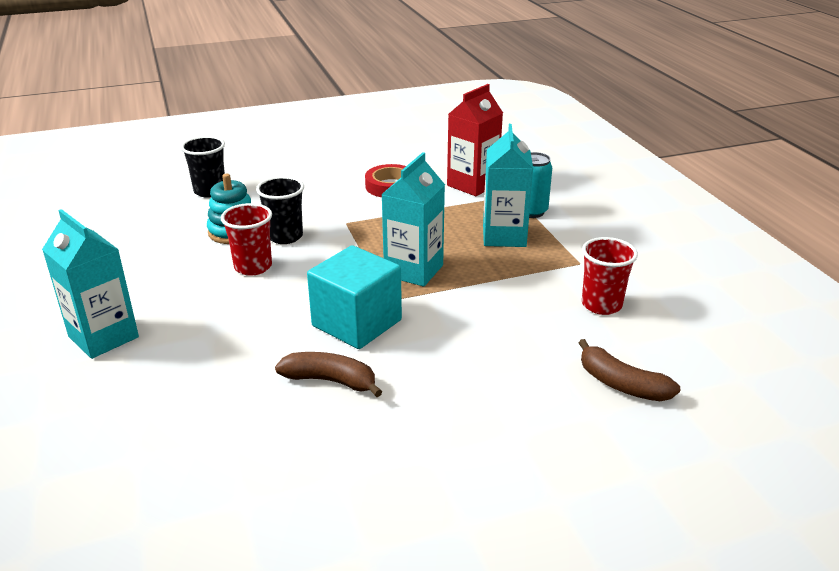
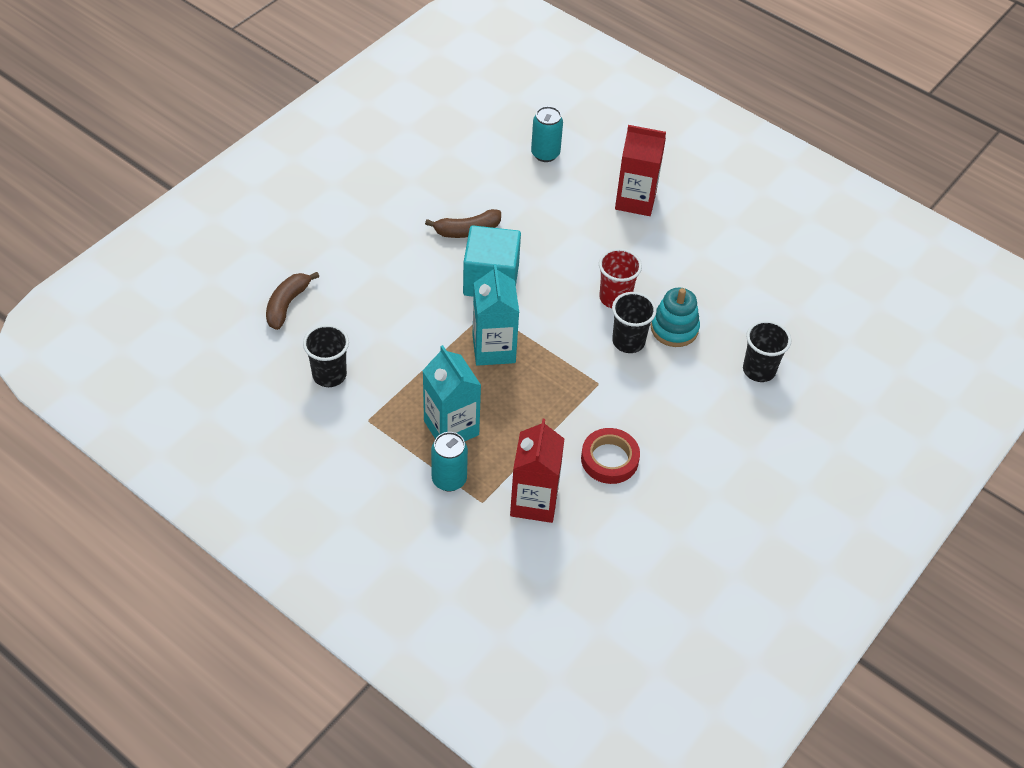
camera: 145 degrees right, 20 degrees up
(103, 337) = (635, 200): turquoise carton -> red carton
(119, 436) = (545, 154): none -> turquoise can
(601, 305) = (329, 375): red cup -> black cup
(621, 384) = (287, 304): brown banana -> brown banana turned 75 degrees counterclockwise

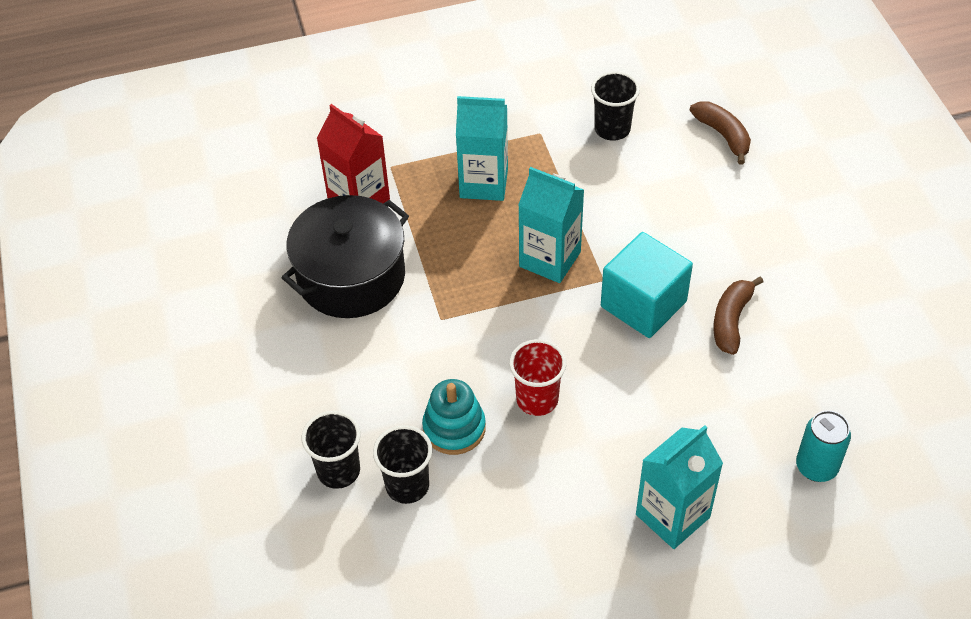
camera: 130 degrees right, 0 degrees up
(449, 479) = (431, 156): turquoise can -> none
(609, 459) = (351, 276): red tape -> black pot
(628, 341) = (470, 375): black cup -> black cup (407, 485)
(635, 200) = (672, 516): red carton -> turquoise carton

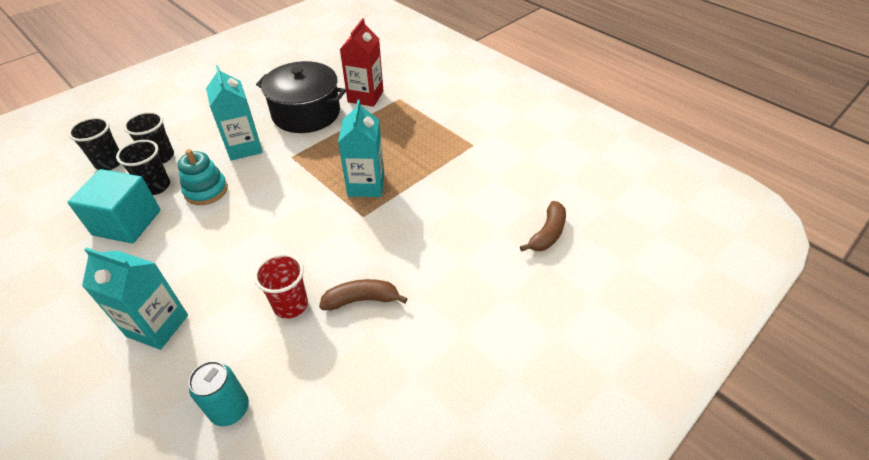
camera: 60 degrees right, 5 degrees down
(484, 183) = (412, 136): turquoise carton -> turquoise carton (244, 147)
(537, 399) = (242, 219): red cup -> red cup (290, 305)
(612, 129) = (504, 175): black cup -> black cup (109, 163)
(643, 304) = (351, 244): turquoise cube -> turquoise cube (127, 223)

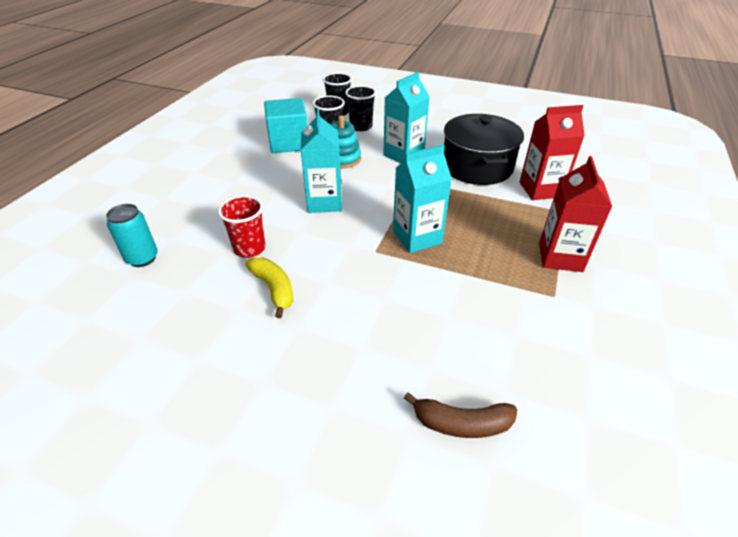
camera: 65 degrees right, 5 degrees down
(157, 326) = (205, 195): turquoise carton -> turquoise carton (324, 202)
(362, 300) = (274, 289): brown banana -> yellow banana
(441, 124) = (560, 257): none -> red carton

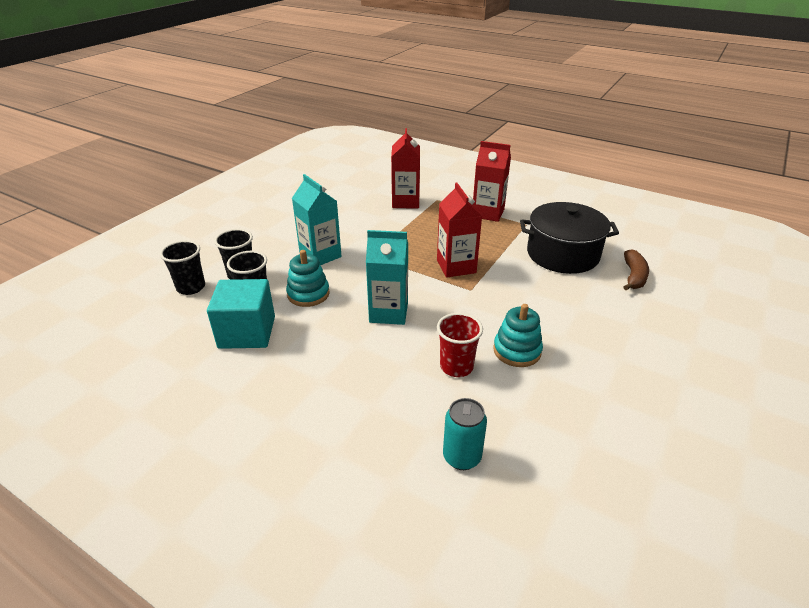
camera: 80 degrees left, 5 degrees down
(274, 289) = (517, 351): yellow banana -> turquoise stacking toy
(417, 237) = (456, 266): turquoise carton -> red carton
(477, 166) = (360, 221): black pot -> black pot (562, 254)

